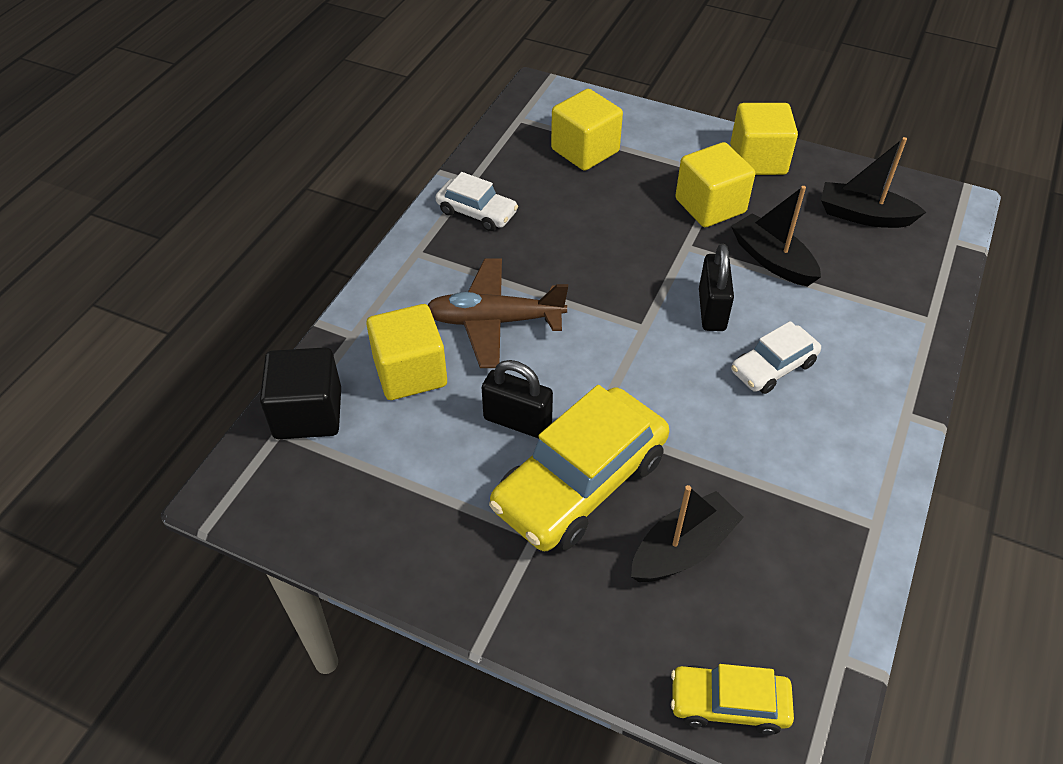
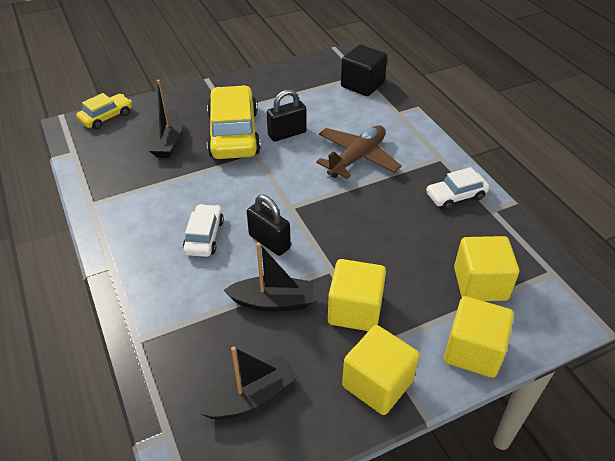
camera: 130 degrees right, 5 degrees down
(410, 372) = (354, 118): yellow cube -> yellow cube (473, 351)

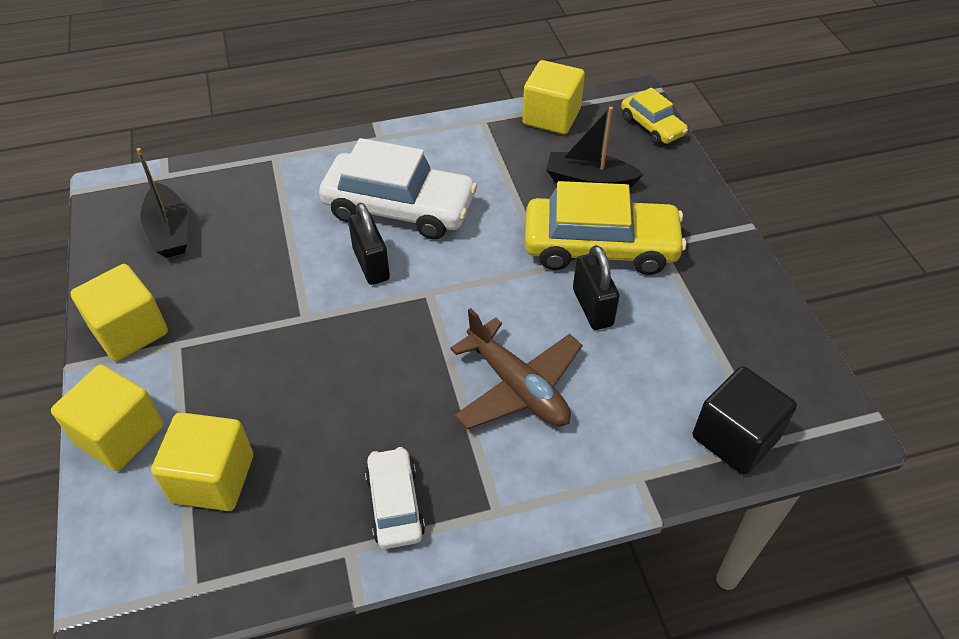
camera: 100 degrees right, 5 degrees up
(204, 236) = (399, 208): white car -> white car, size x1.89
(269, 242) = (371, 264): black padlock -> black padlock turned 75 degrees counterclockwise
(273, 302) = (277, 258): black boat -> none
(355, 310) = (233, 330): yellow cube -> yellow cube (551, 117)

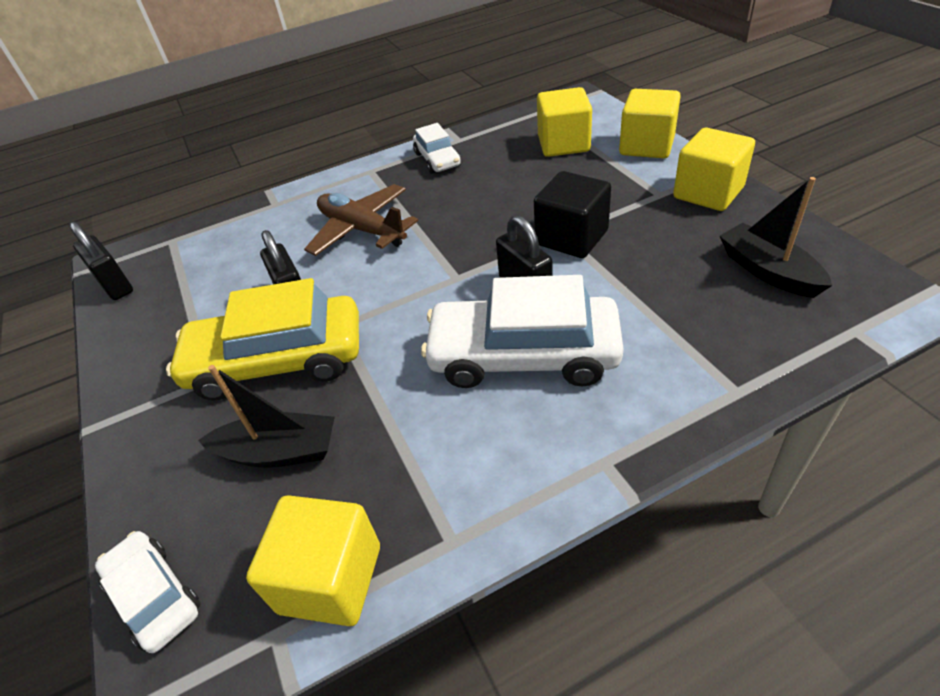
camera: 175 degrees right, 5 degrees down
(652, 126) = (155, 596): yellow car -> white car
(735, 437) = (196, 237): black cube -> black cube (571, 238)
(809, 379) = (115, 285): none -> black padlock

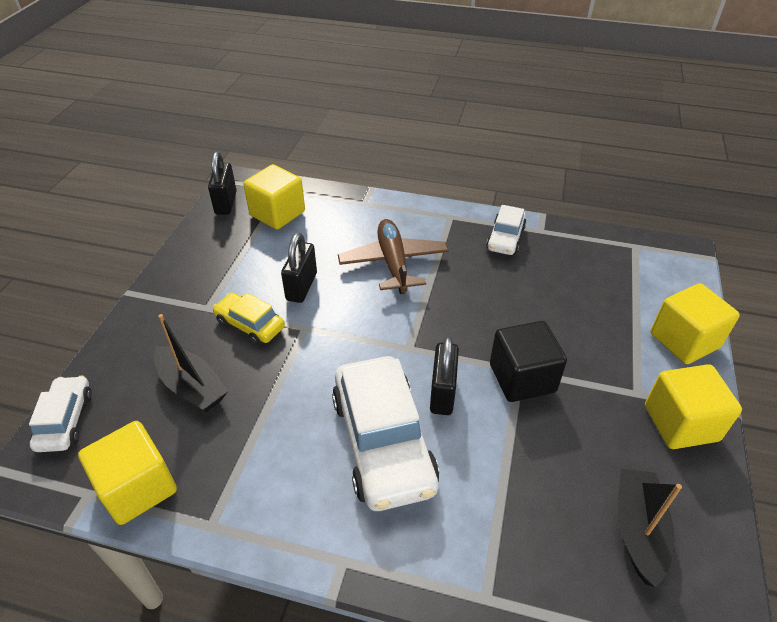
camera: 35 degrees right, 0 degrees up
(277, 361) = (250, 325): yellow car -> yellow car, size x0.53
(523, 355) = (383, 442): white car -> white car turned 150 degrees counterclockwise
(563, 144) = (616, 290): yellow cube -> yellow cube (277, 213)

